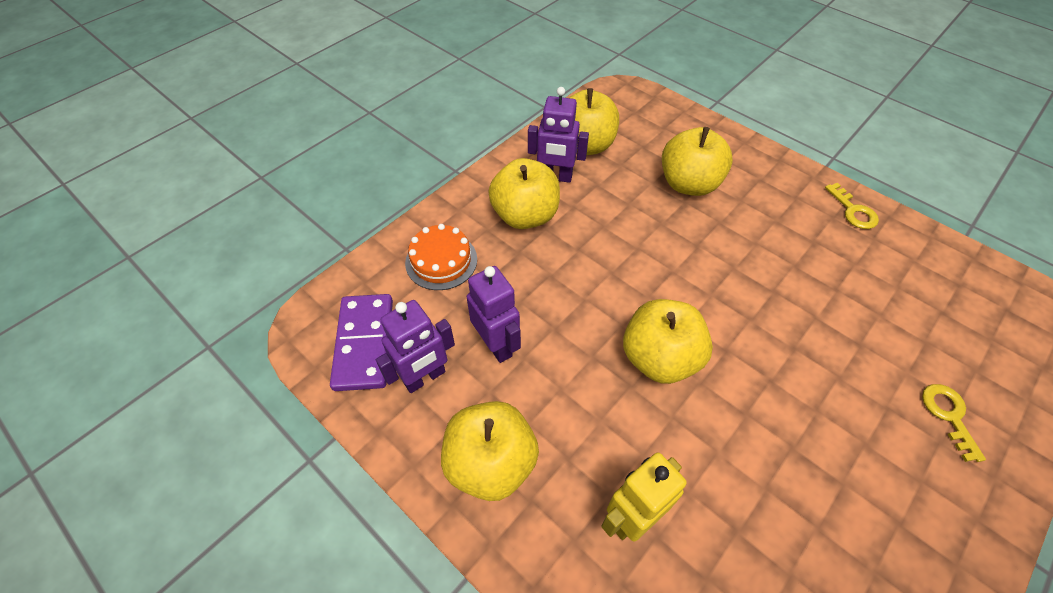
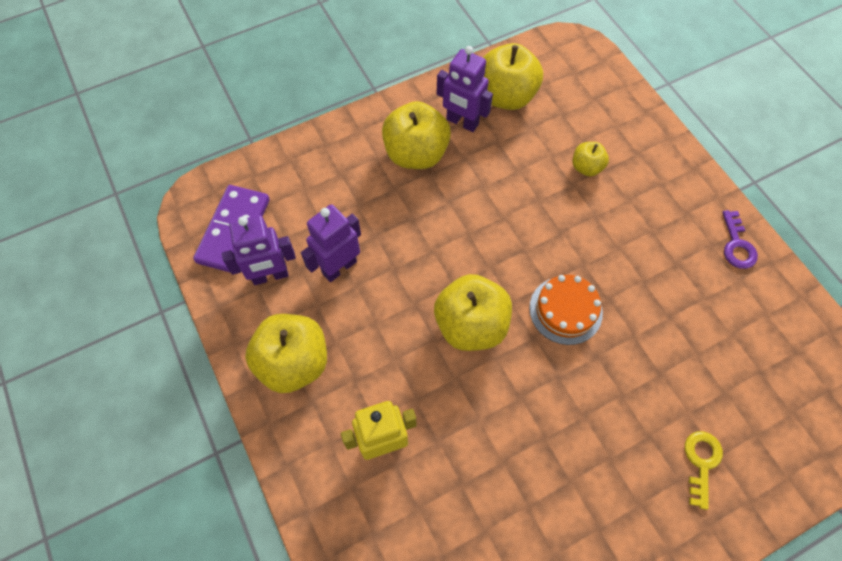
camera: 20 degrees right, 10 degrees up
(441, 261) = (324, 175): orange cake -> orange cake (565, 310)
(497, 345) = (339, 267): purple robot -> purple robot turned 120 degrees counterclockwise
(688, 184) = (586, 167): yellow apple -> yellow apple, size x0.52
(853, 211) = (737, 245): yellow key -> purple key

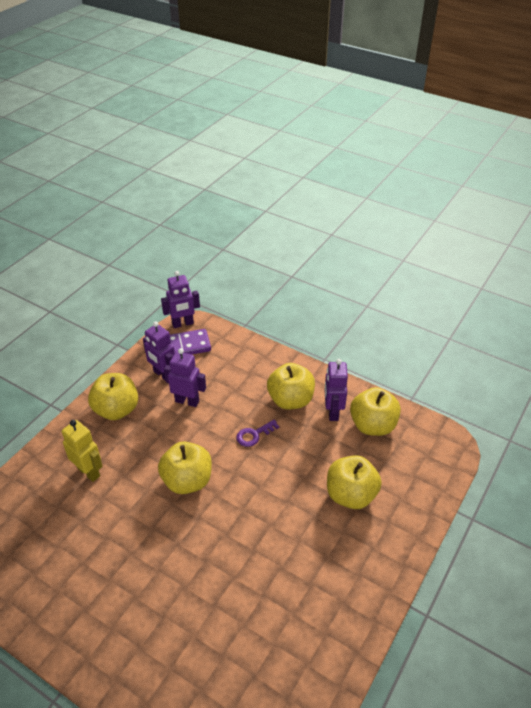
camera: 60 degrees right, 20 degrees down
(190, 209) = (183, 324): none -> purple robot
(565, 310) = (229, 528): orange cake -> none
(586, 167) = (350, 495): yellow apple -> yellow apple, size x1.92
(701, 462) = (160, 657): yellow key -> none
(737, 245) = (355, 620): purple key -> purple key (254, 435)

